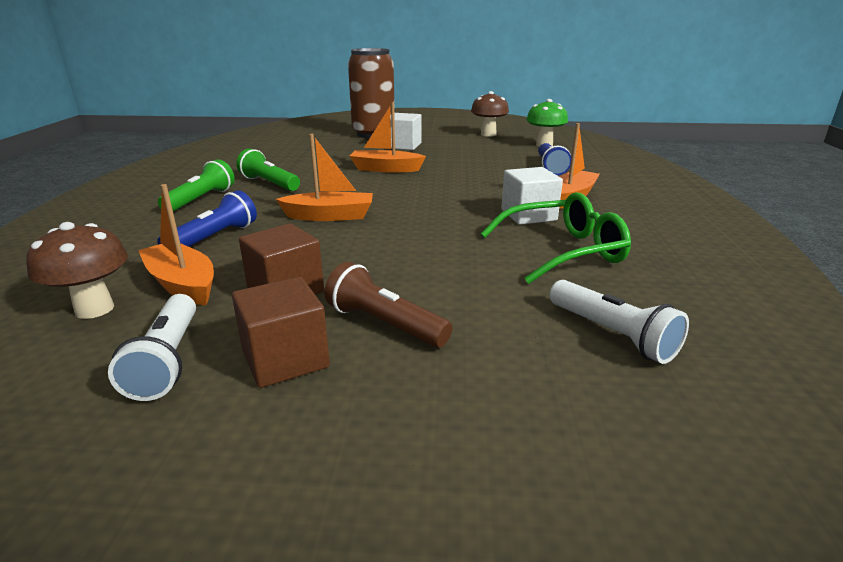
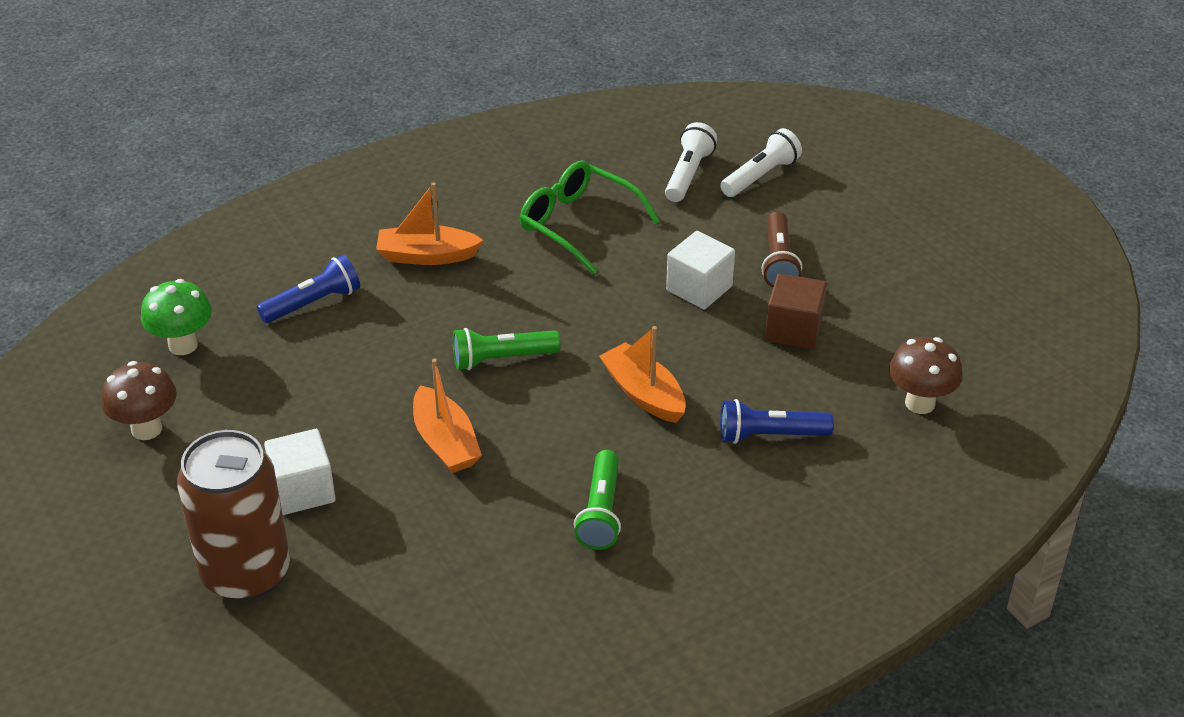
camera: 125 degrees left, 15 degrees up
(167, 360) = (910, 324): white flashlight -> white flashlight (760, 176)
(182, 284) = (848, 388): orange boat -> none
(201, 200) = (706, 529): green flashlight -> green flashlight (502, 359)
(285, 359) = (854, 280): brown cube -> none
(528, 215) = (509, 267): white cube -> white cube (699, 288)

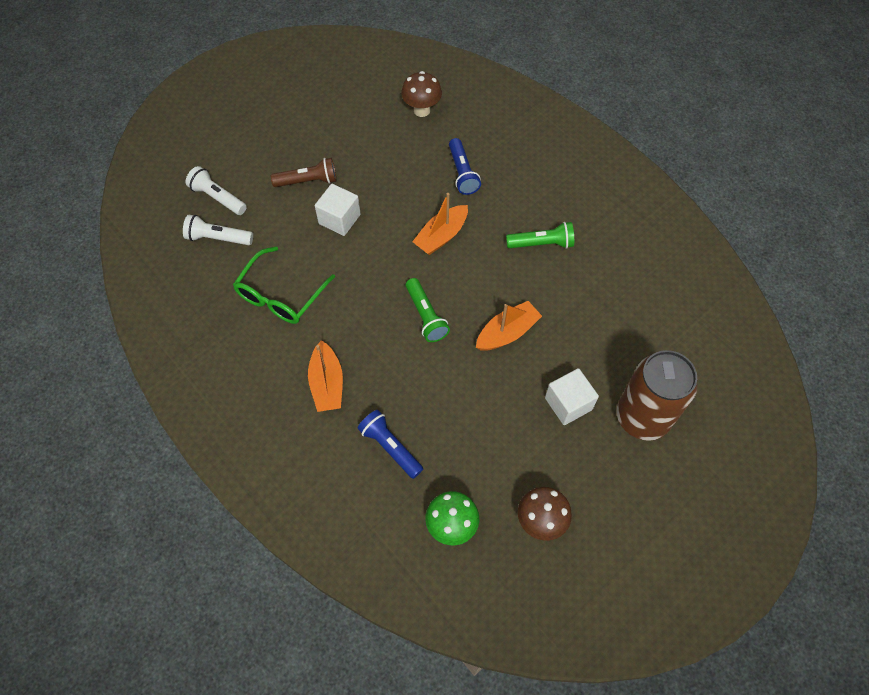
camera: 100 degrees left, 20 degrees up
(793, 330) = (371, 169): brown cube -> none

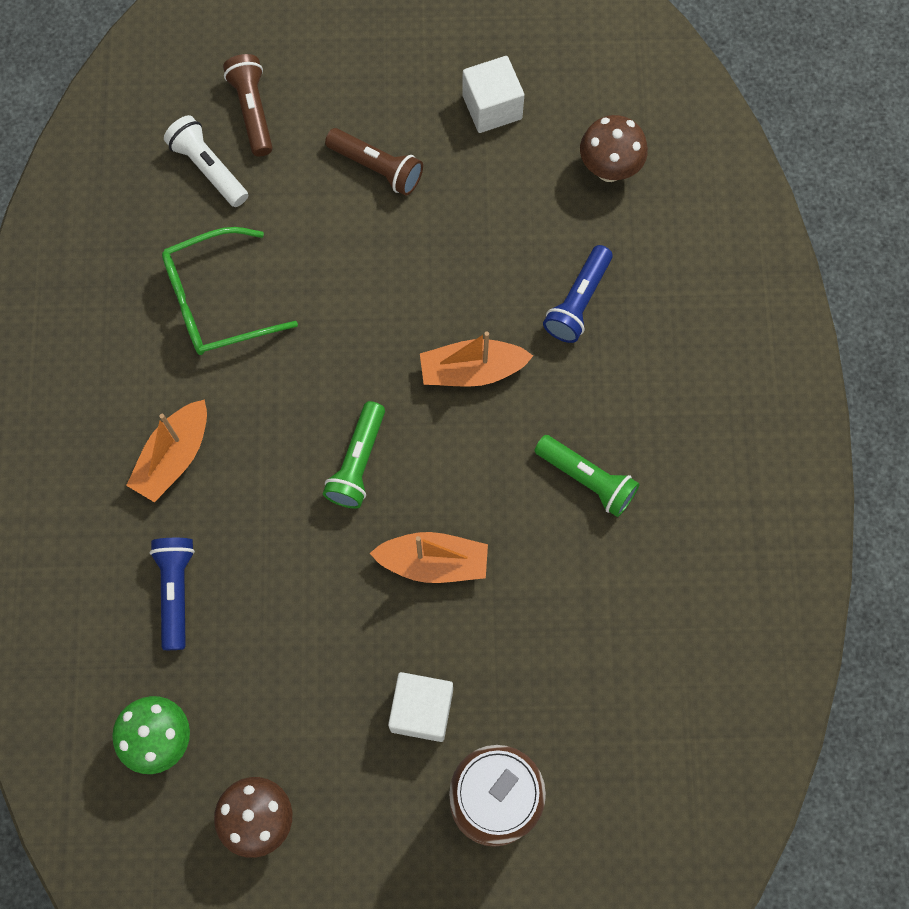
camera: 40 degrees right, 10 degrees up
(217, 198) = (252, 111): white flashlight -> brown flashlight
(339, 219) = (369, 251): white cube -> white cube (492, 107)

